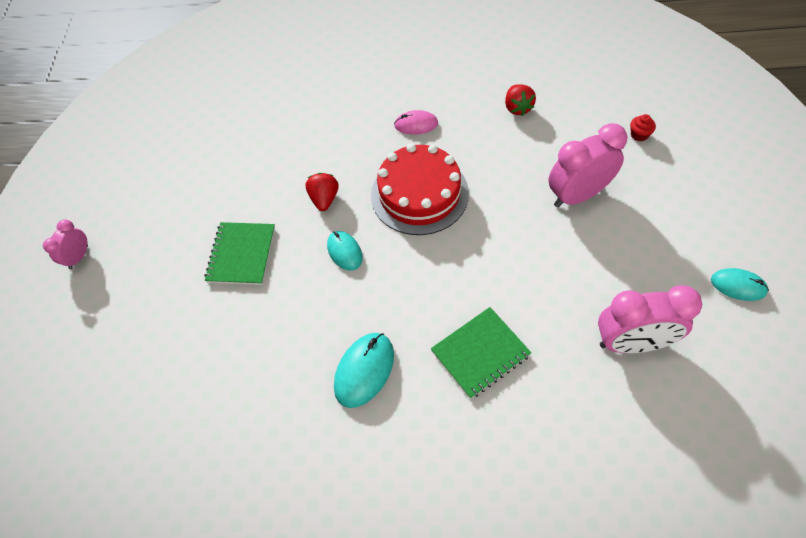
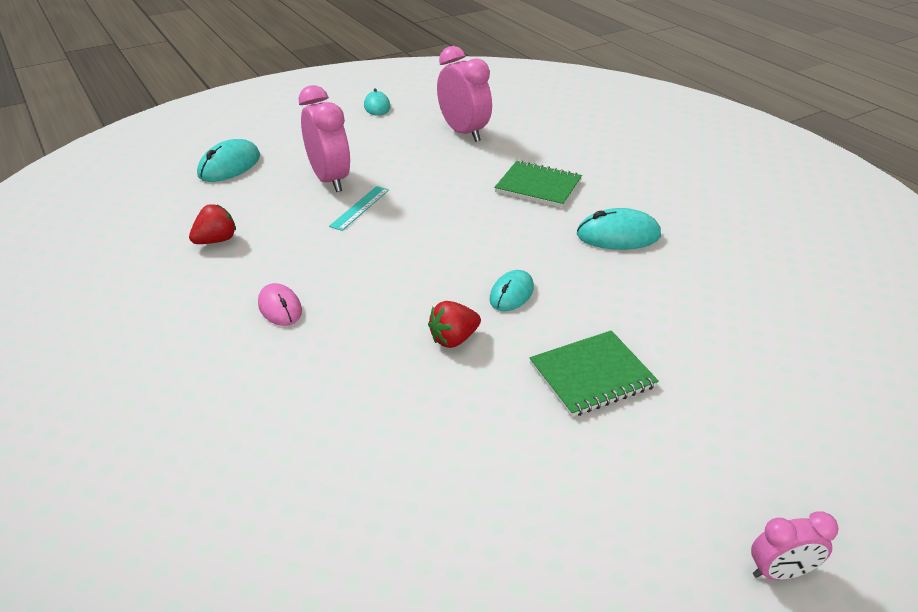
camera: 125 degrees left, 20 degrees down
(419, 194) = (393, 269): red cake -> none
(518, 201) = (360, 208): none -> turquoise ruler
(577, 195) = (330, 180): pink clock -> pink clock turned 150 degrees counterclockwise
(639, 135) = (229, 165): red cupcake -> turquoise mouse

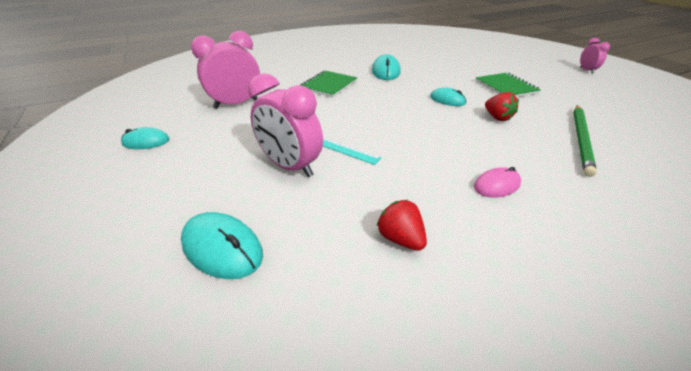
camera: 85 degrees left, 0 degrees up
(330, 180) = (290, 166): pink clock -> pink clock turned 120 degrees counterclockwise
(384, 420) = (581, 139): none -> green pencil

